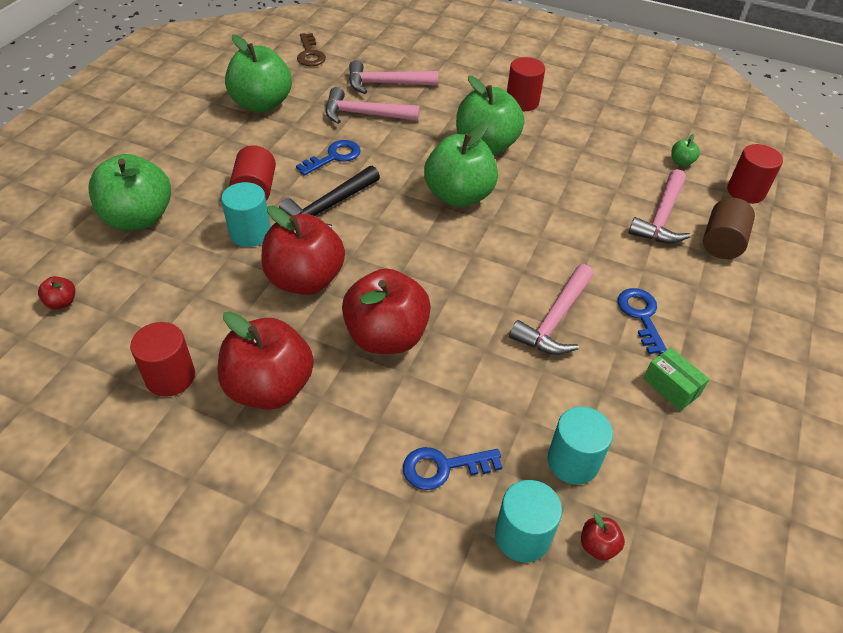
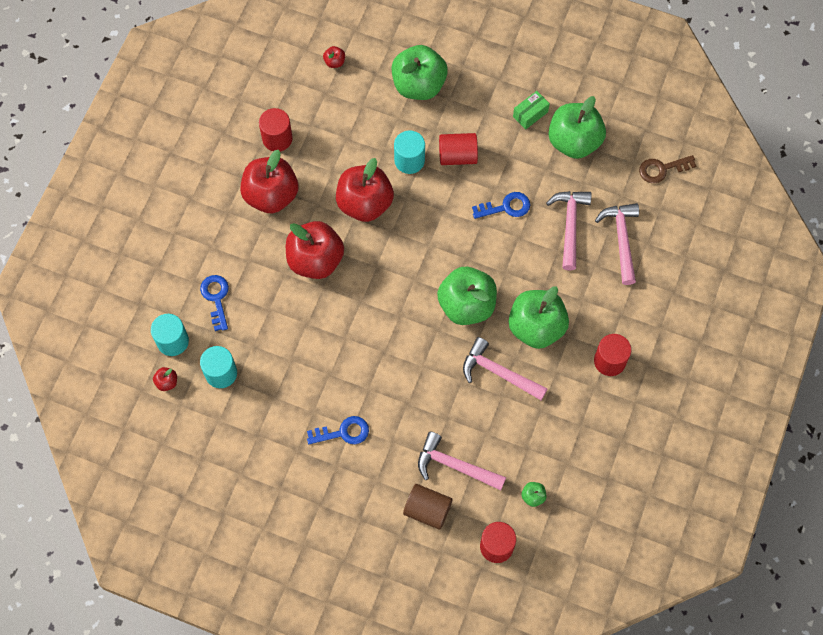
camera: 90 degrees right, 20 degrees up
(329, 207) = (444, 210): black hammer -> none
(334, 157) = (506, 207): blue key -> blue key turned 60 degrees counterclockwise
(554, 320) = (336, 371): pink hammer -> pink hammer (499, 373)
(671, 387) = (279, 443): green box -> green box (530, 114)

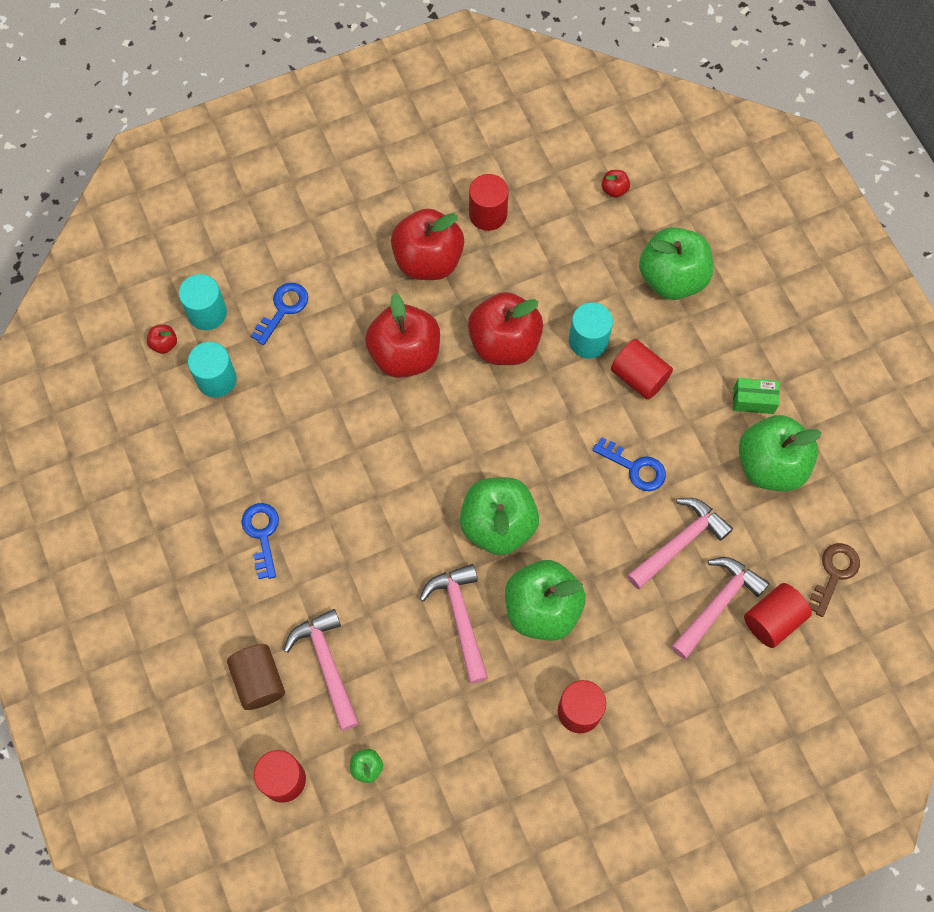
camera: 45 degrees right, 0 degrees up
(343, 432) = (262, 534): blue key -> blue key turned 135 degrees counterclockwise
(656, 221) = (773, 620): none -> red cylinder
(662, 169) = (834, 574): brown key -> brown key turned 90 degrees clockwise

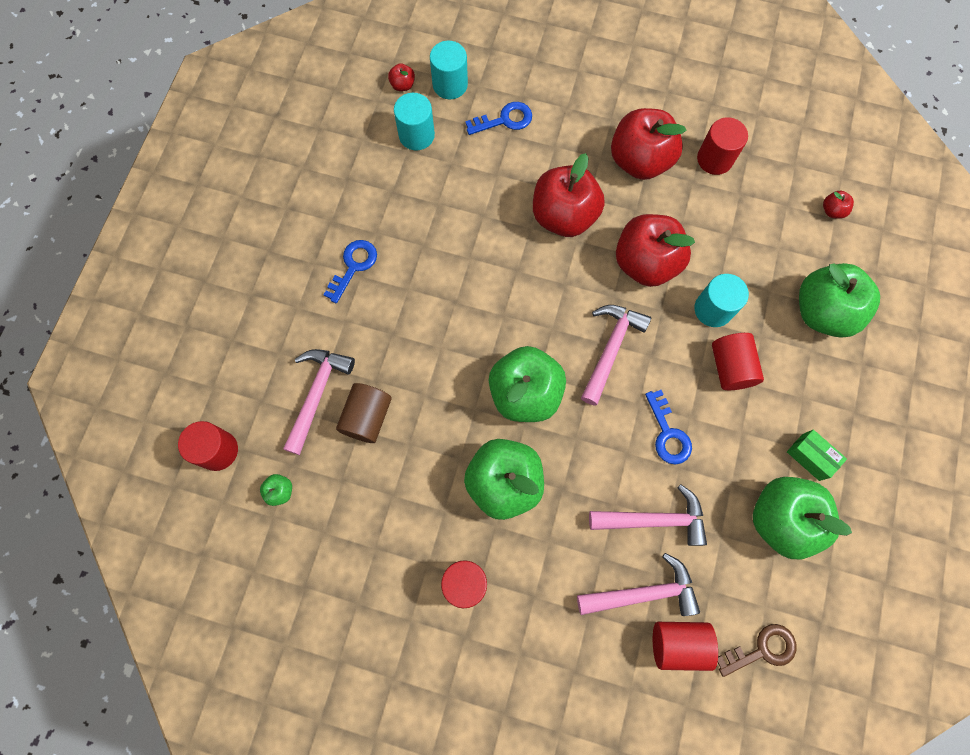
camera: 40 degrees right, 5 degrees up
(259, 681) = (262, 367): brown cylinder -> brown cylinder (367, 417)
(460, 618) = (439, 439): pink hammer -> pink hammer (610, 349)

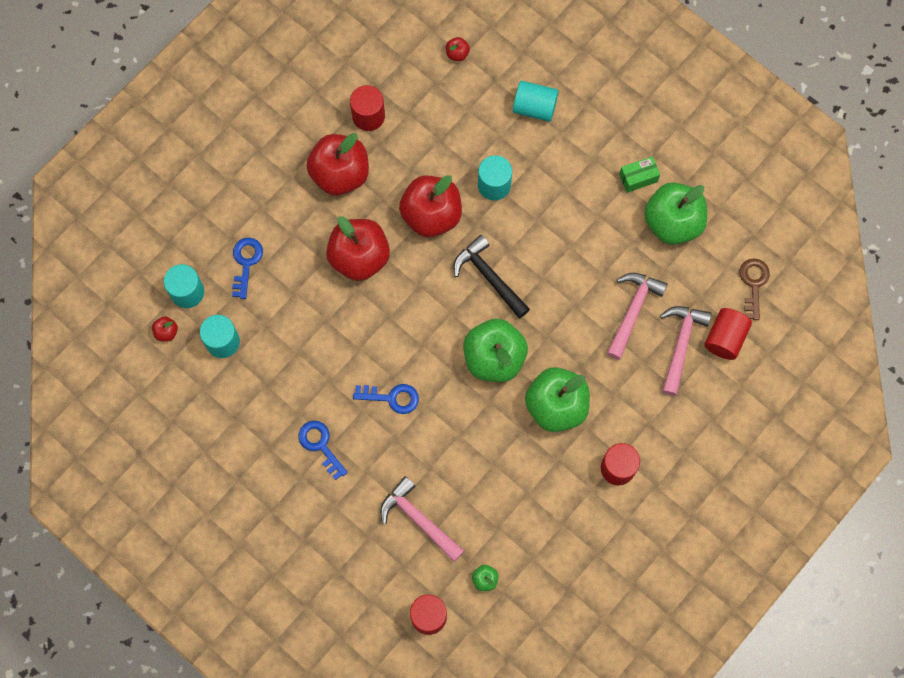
camera: 65 degrees left, 0 degrees up
(367, 417) = (456, 487): brown cylinder -> none
(610, 349) = (489, 277): pink hammer -> black hammer
(667, 433) = (574, 269): blue key -> blue key (391, 398)
(730, 367) = (545, 197): red cylinder -> none
(822, 312) = (534, 107): green apple -> turquoise cylinder

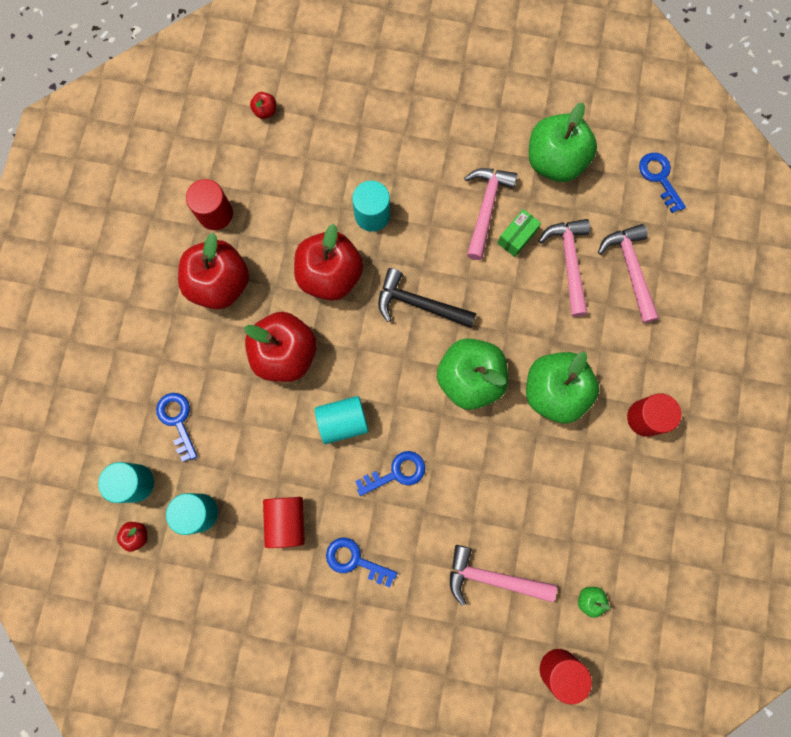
camera: 30 degrees left, 5 degrees up
(534, 107) = (366, 123): turquoise cylinder -> turquoise cylinder (343, 421)
(591, 230) = (486, 208): none -> pink hammer
(638, 178) = (499, 137): green box -> green box (517, 237)
(725, 338) = (665, 241): red cylinder -> red cylinder (286, 521)
(753, 284) = (659, 178): brown key -> blue key

